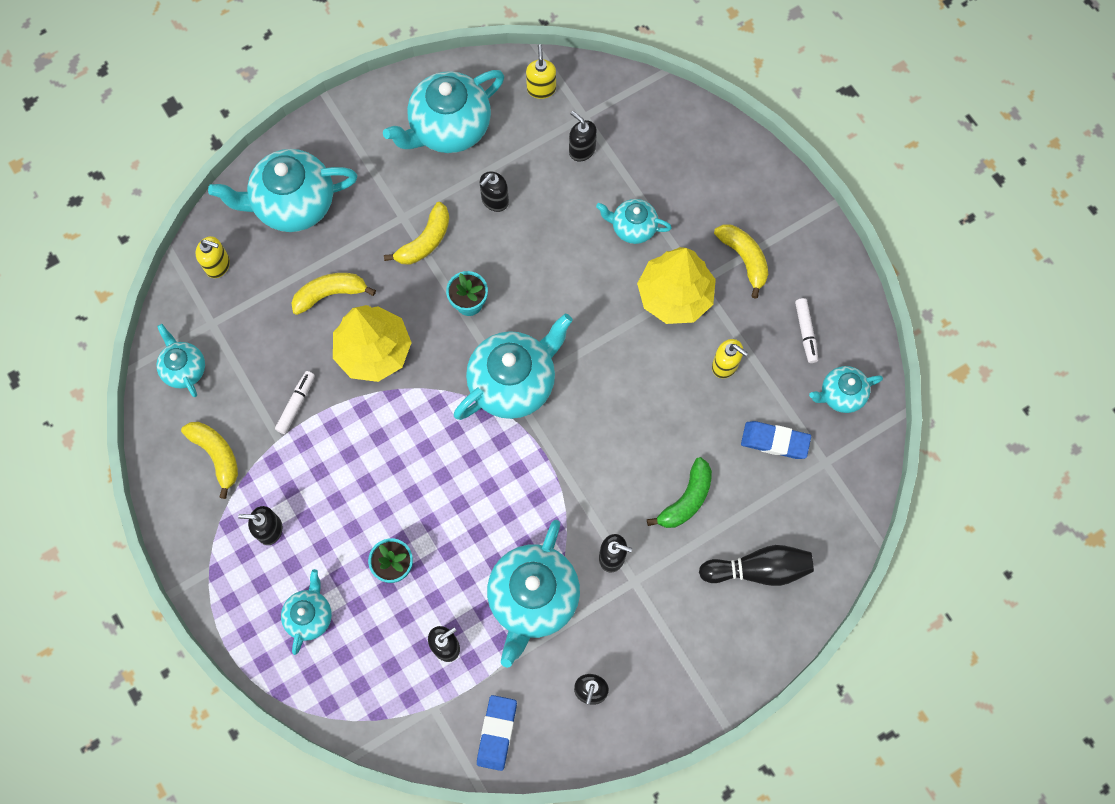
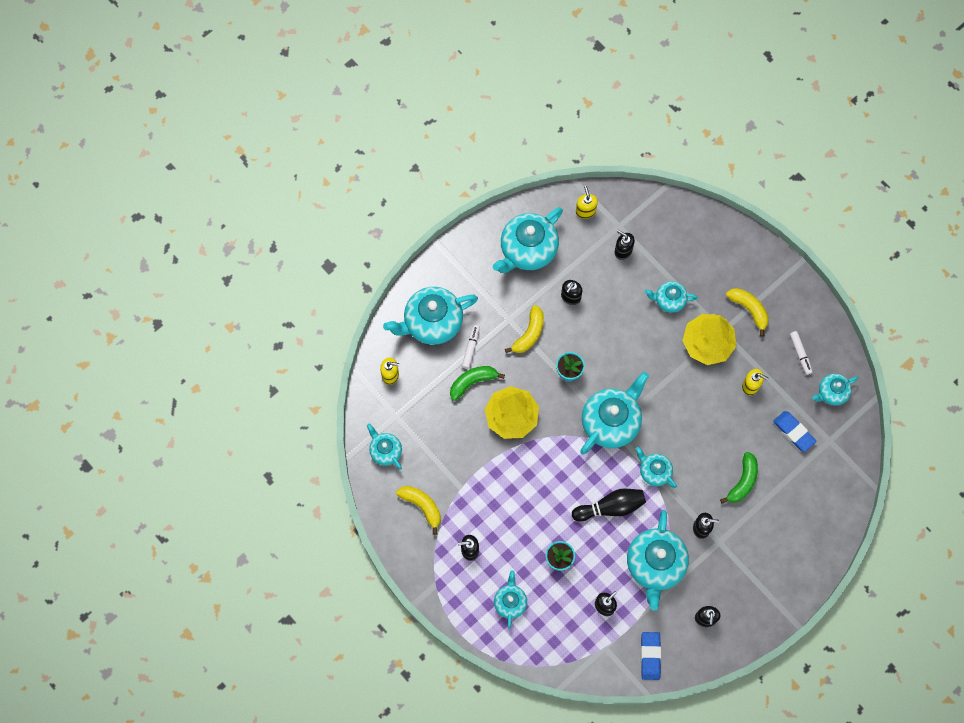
camera: 10 degrees left, 0 degrees up
(296, 404) = (467, 462): white marker -> white marker (471, 348)
(330, 294) = (472, 382): yellow banana -> green banana
(560, 463) = (654, 471): none -> turquoise teapot
(758, 569) = (799, 519): black bowling pin -> black bowling pin (610, 507)
(775, 441) = (794, 432): blue eraser -> blue eraser turned 45 degrees clockwise

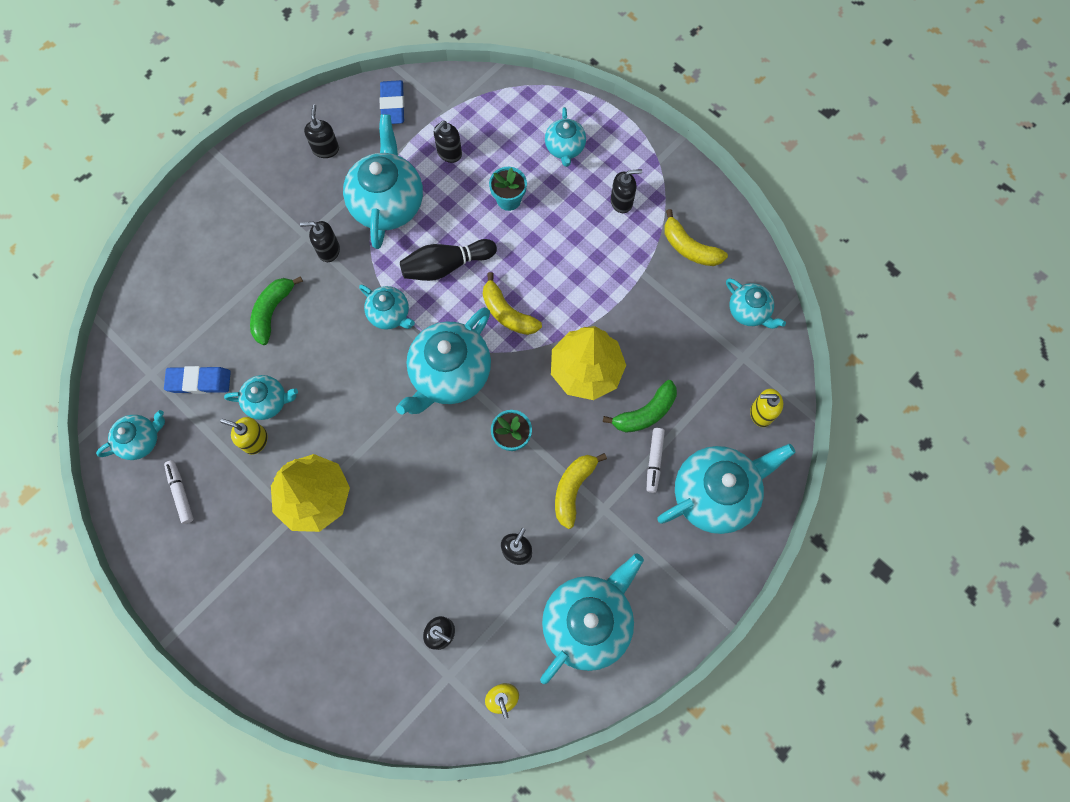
camera: 175 degrees right, 0 degrees up
(669, 300) = (370, 558): turquoise teapot -> turquoise teapot (268, 401)
(749, 309) = (251, 554): yellow banana -> yellow banana (507, 313)
(794, 432) = (199, 381): blue eraser -> blue eraser turned 45 degrees counterclockwise

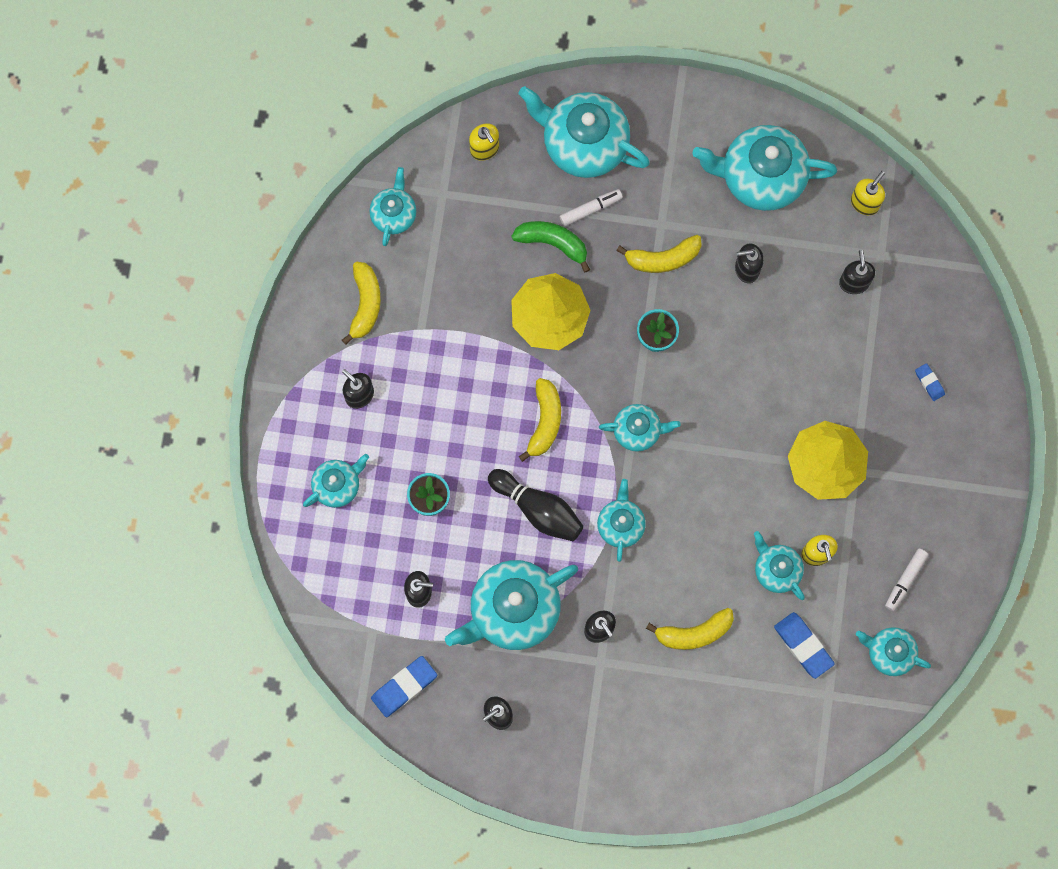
camera: 125 degrees left, 5 degrees up
(272, 311) = (694, 633): green banana -> yellow banana
(312, 633) = (929, 382): none -> blue eraser
(450, 374) = (638, 431): turquoise teapot -> turquoise teapot, size x0.54

